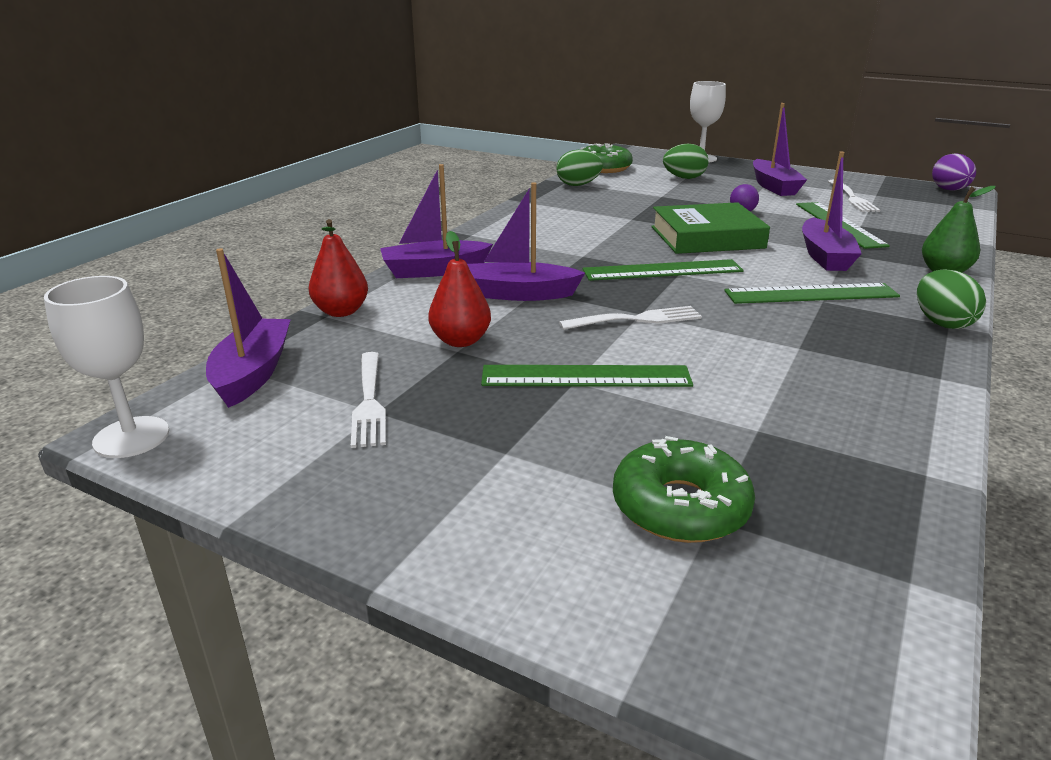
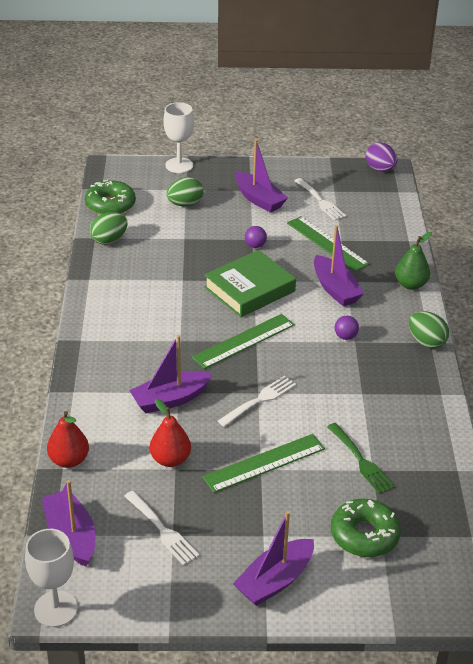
camera: 30 degrees left, 10 degrees up
(434, 270) = (92, 394): purple boat -> purple boat (275, 580)
(743, 413) = (360, 460): none -> green fork
(811, 294) = (345, 337): green ruler -> purple ball

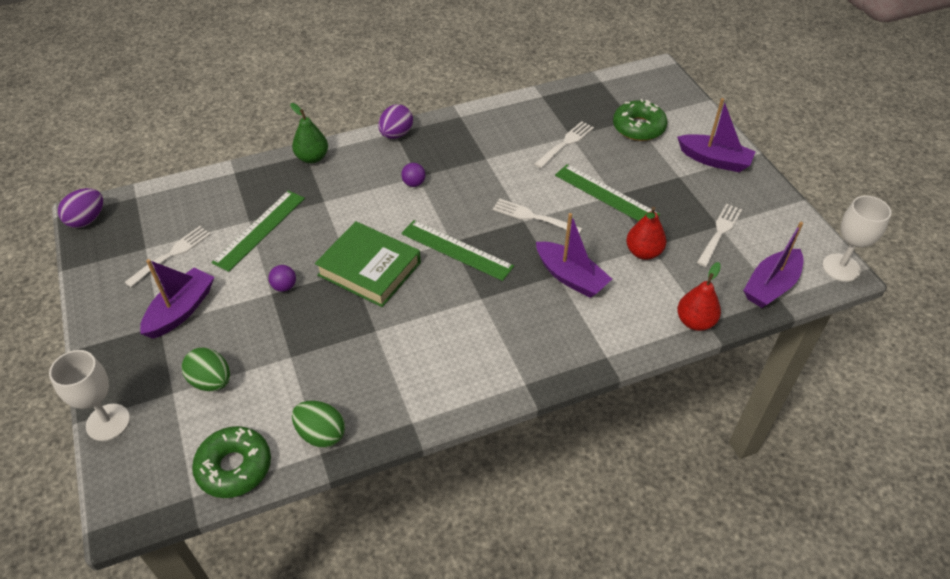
camera: 110 degrees left, 10 degrees up
(335, 289) = (341, 206): purple boat -> none
(360, 460) = (565, 144): green fork -> white fork
(426, 342) = (396, 134): green egg -> purple egg

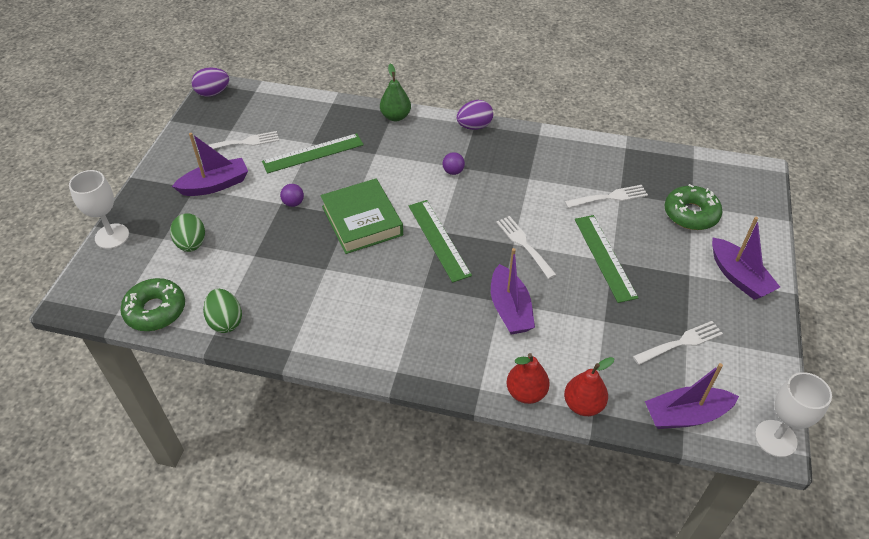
camera: 35 degrees right, 0 degrees up
(643, 252) = (592, 322): red pear -> red pear (526, 392)

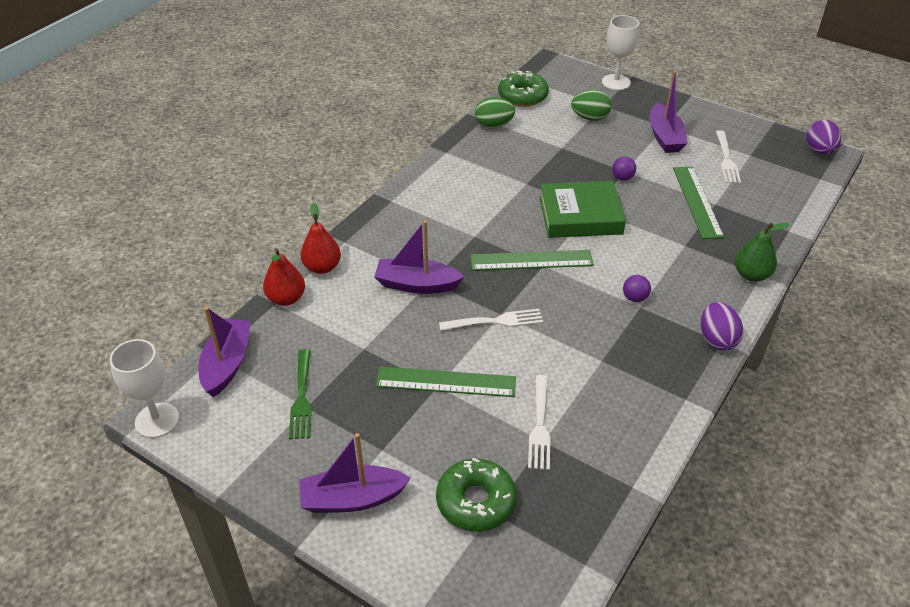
camera: 110 degrees right, 5 degrees down
(680, 343) = (301, 397): white fork -> green fork

